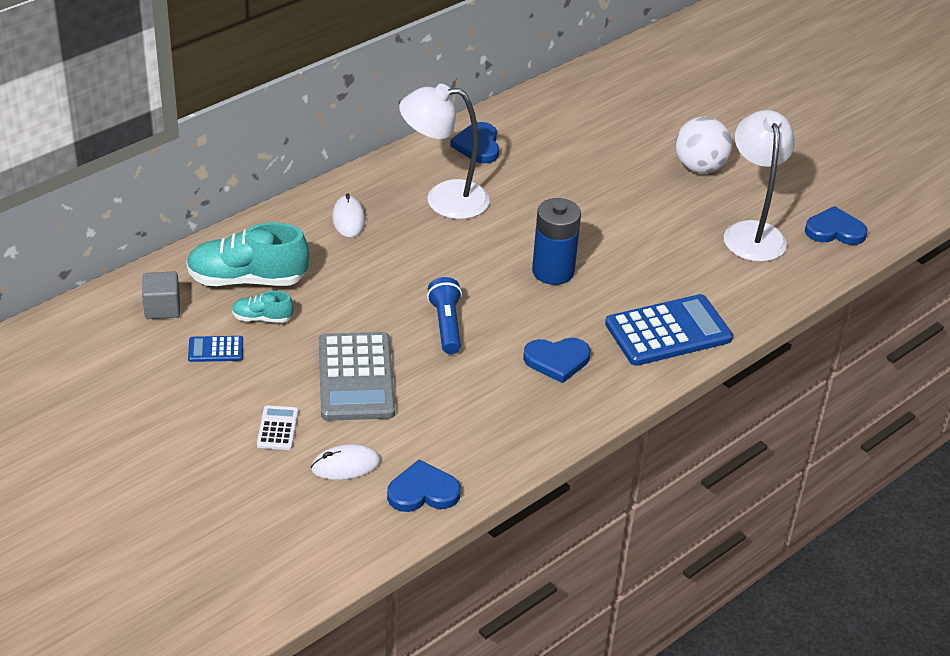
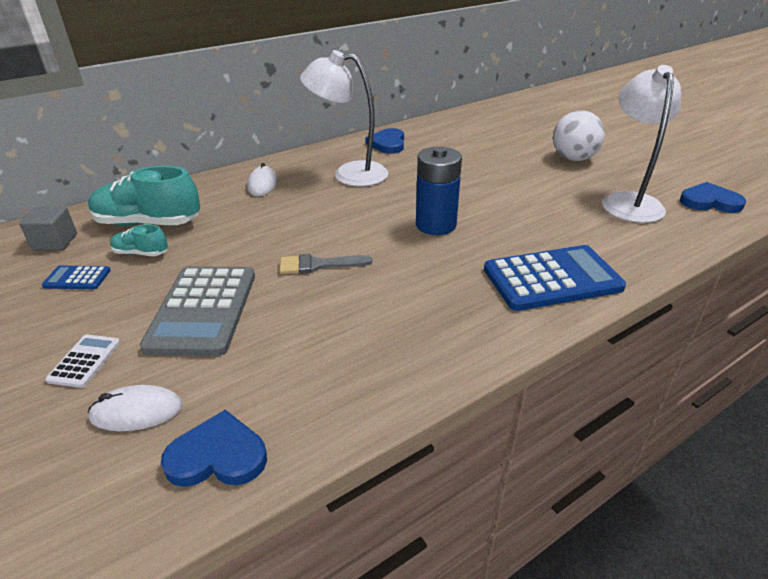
camera: 10 degrees right, 5 degrees down
(446, 325) = (318, 265): blue flashlight -> grey brush
(557, 360) = (427, 302): blue heart -> none

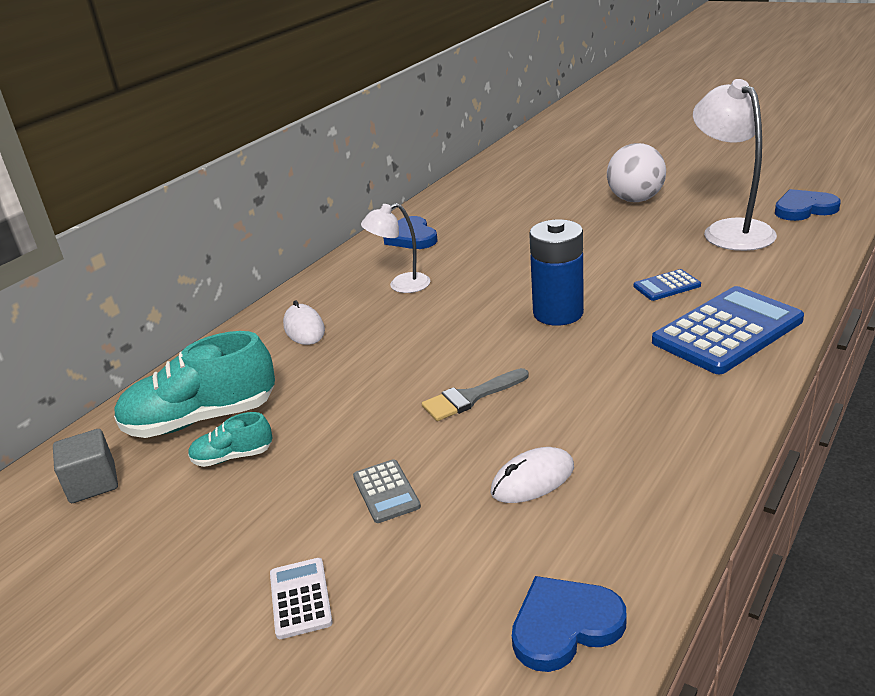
camera: 20 degrees left, 5 degrees down
(77, 278) = (178, 514): blue calculator -> blue calculator (666, 286)
(137, 412) = (426, 623): white mouse -> white mouse (532, 479)
(203, 310) = (386, 491): grey calculator -> grey calculator, size x0.46
(349, 174) = (401, 285): white lamp -> white lamp, size x0.58

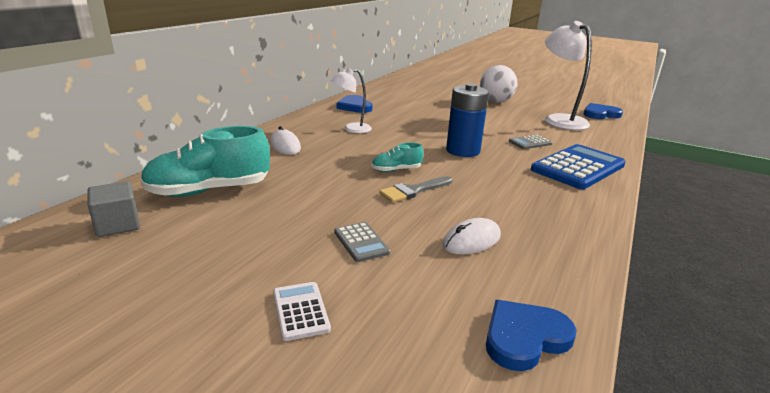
camera: 10 degrees left, 5 degrees down
(233, 457) = (236, 214): turquoise shoe -> turquoise shoe (396, 170)
(666, 286) = (530, 143): blue calculator -> grey calculator

